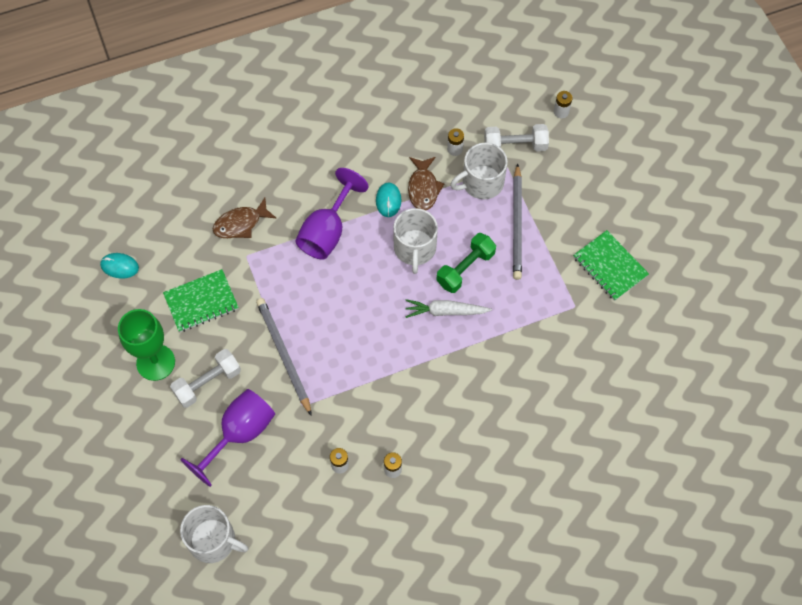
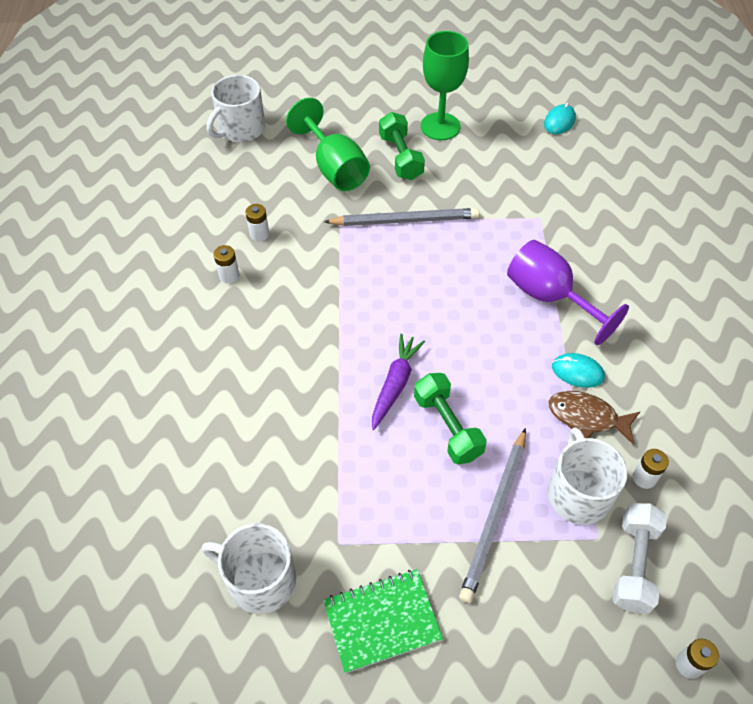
camera: 110 degrees right, 10 degrees down
(201, 302) = (495, 171): green notebook -> none
(208, 383) = (400, 157): white dumbbell -> green dumbbell
(240, 224) = (584, 223): brown fish -> none
(240, 433) = (334, 168): purple goblet -> green goblet
(415, 248) = (497, 379): white mug -> white mug (260, 580)
(445, 311) = (395, 384): white carrot -> purple carrot
(517, 224) = (495, 516): grey pencil -> grey pencil turned 90 degrees counterclockwise

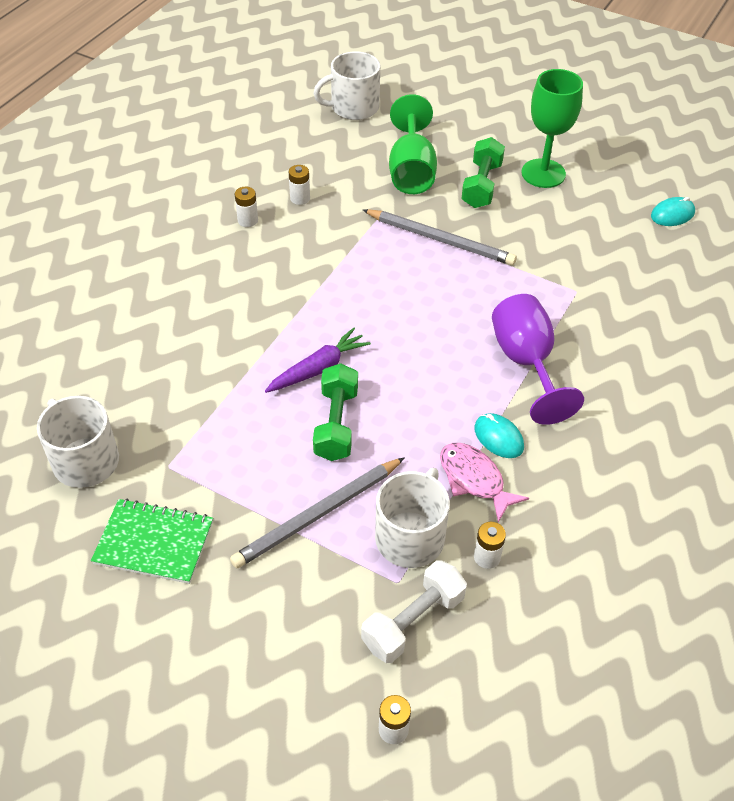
camera: 30 degrees right, 5 degrees down
(587, 417) = (474, 479): brown fish -> pink fish

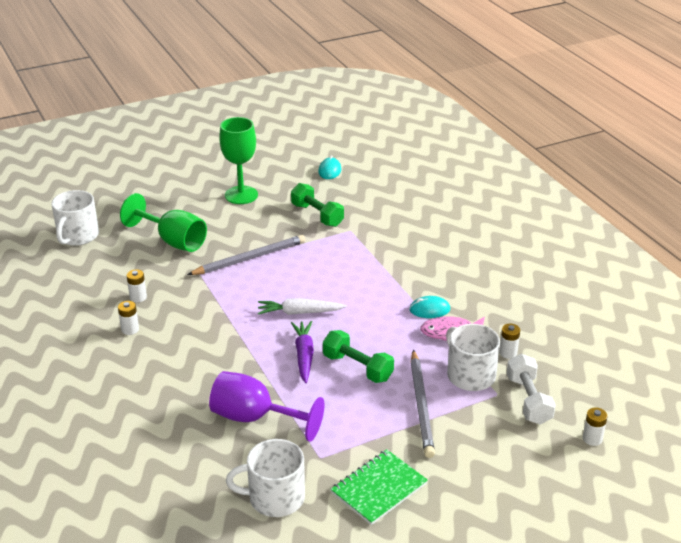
camera: 55 degrees left, 15 degrees down
(386, 327) = (299, 312): none -> white carrot
(481, 185) = (222, 221): green dumbbell -> green dumbbell (317, 215)
(526, 362) = (384, 274): purple goblet -> purple goblet (254, 418)

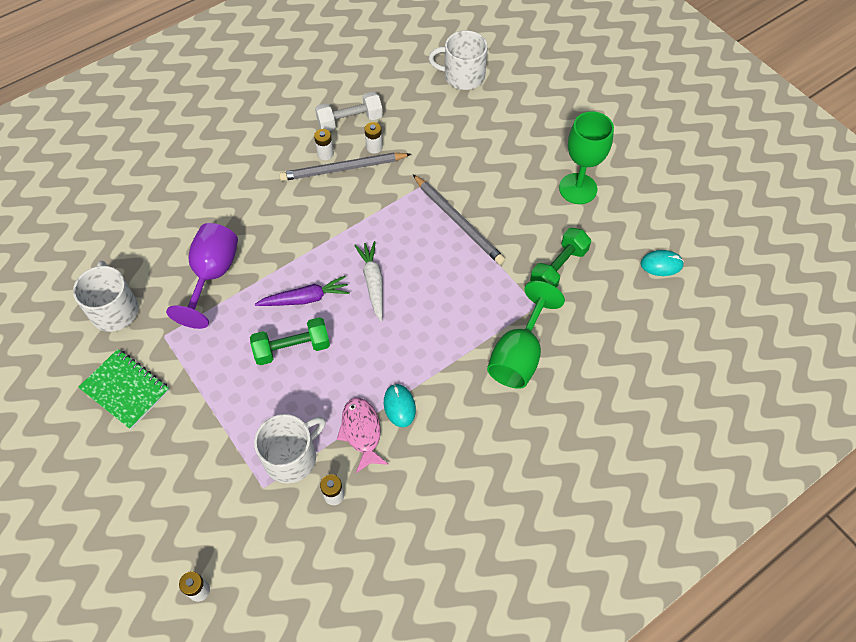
camera: 80 degrees right, 25 degrees up
(173, 241) = (473, 151): green goblet -> green goblet (518, 355)
(357, 367) = (292, 348): green dumbbell -> green dumbbell turned 45 degrees clockwise
(421, 405) = (240, 414): grey pencil -> grey pencil (343, 169)
(528, 400) = (256, 520): white dumbbell -> white dumbbell (350, 121)

